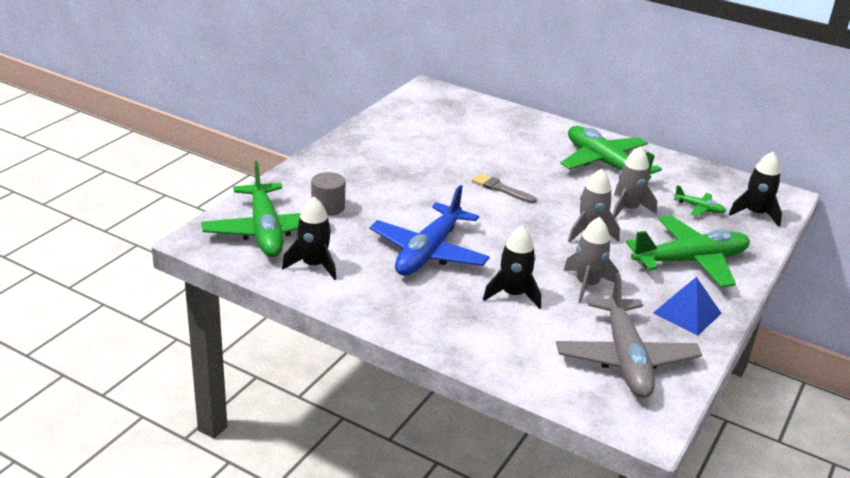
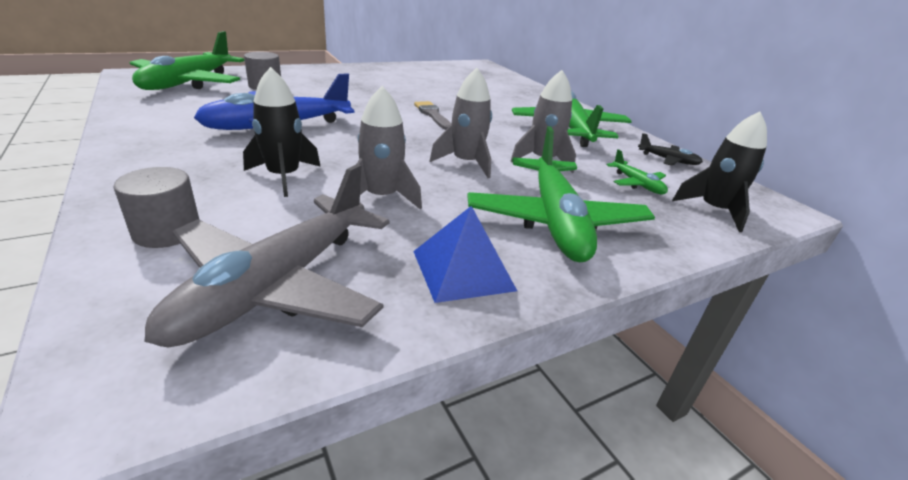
camera: 30 degrees right, 0 degrees up
(313, 265) = (168, 106): black rocket -> none
(527, 357) = (167, 231): none -> grey cylinder
(690, 261) = (555, 221): green plane -> green plane turned 75 degrees clockwise
(694, 174) = (668, 160): none -> black plane

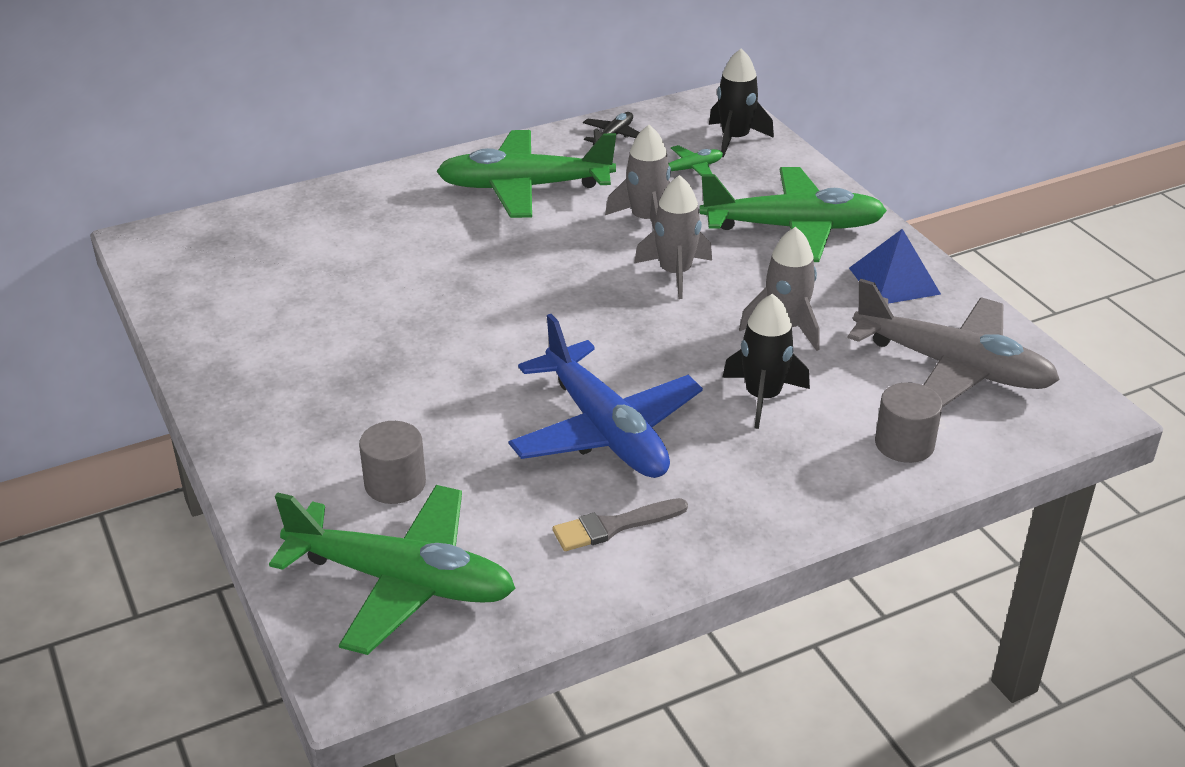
camera: 85 degrees left, 5 degrees up
(432, 115) = (503, 297): grey brush -> grey brush (613, 526)

